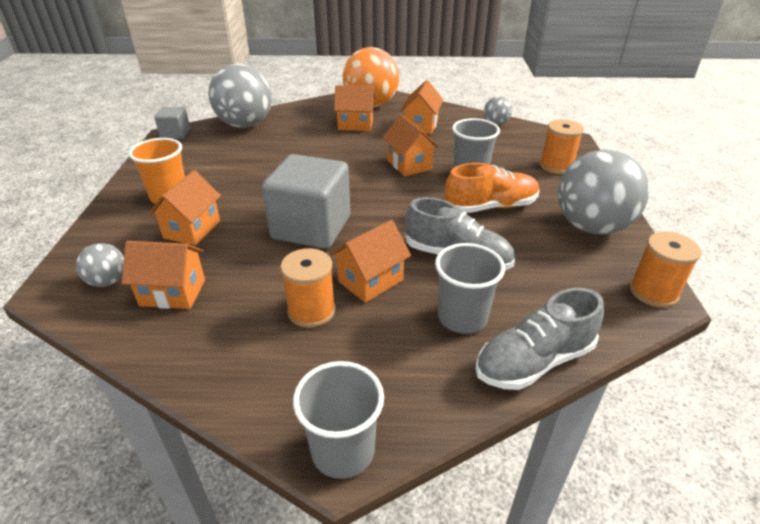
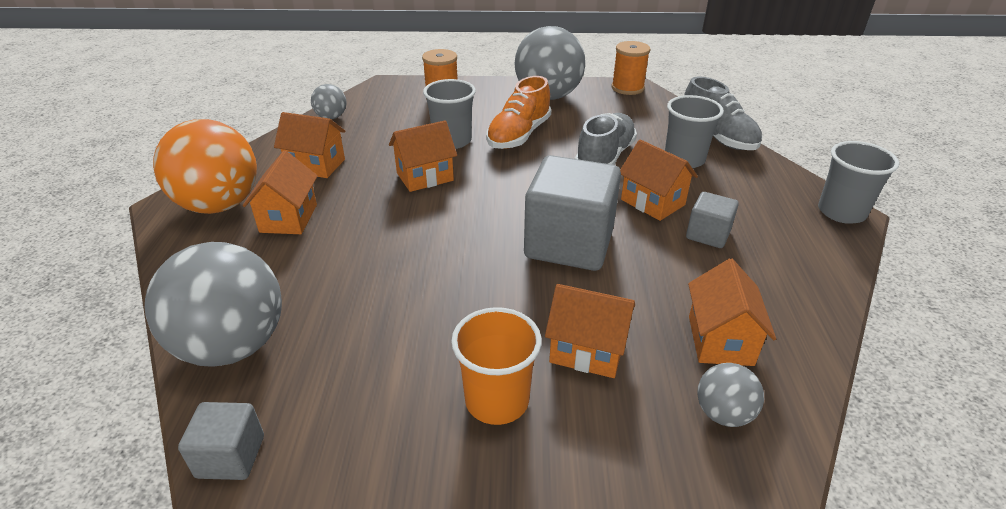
camera: 90 degrees left, 0 degrees up
(311, 311) = (708, 234): orange spool -> grey cube
(490, 207) = (519, 135): orange shoe -> orange shoe turned 135 degrees counterclockwise

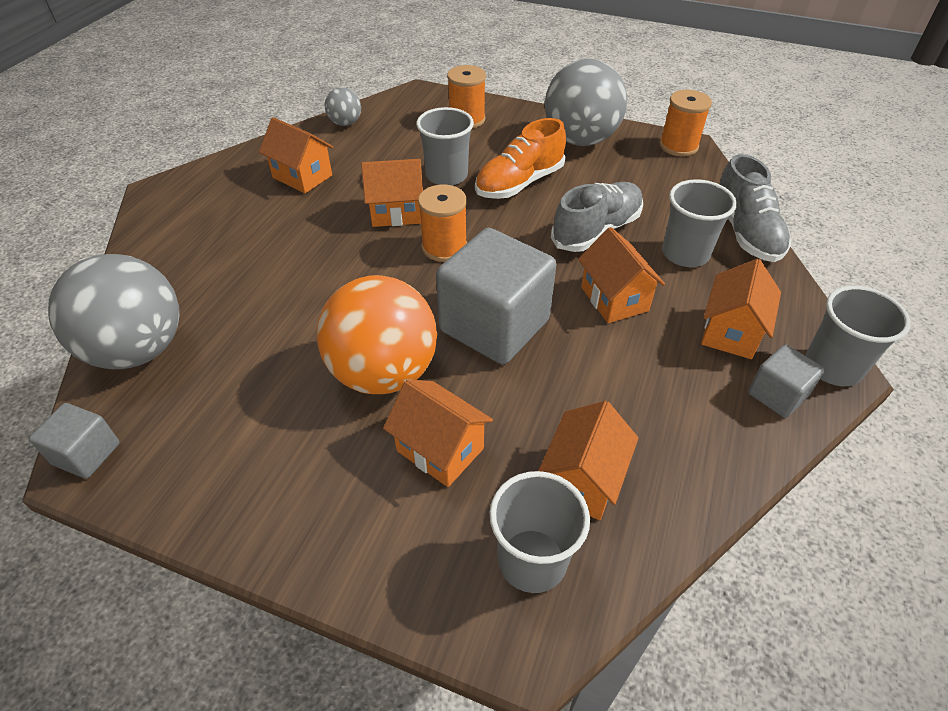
camera: 20 degrees right, 10 degrees up
(219, 205) = (198, 202): orange ball -> orange ball (383, 372)
(288, 218) = (248, 230): orange house -> orange house (731, 332)
(486, 194) = (444, 247): none -> orange spool
(497, 400) = (326, 474): orange cup -> none
(708, 234) = (651, 354): grey cube -> grey cube (777, 395)
(723, 413) = (532, 560): grey ball -> grey cup

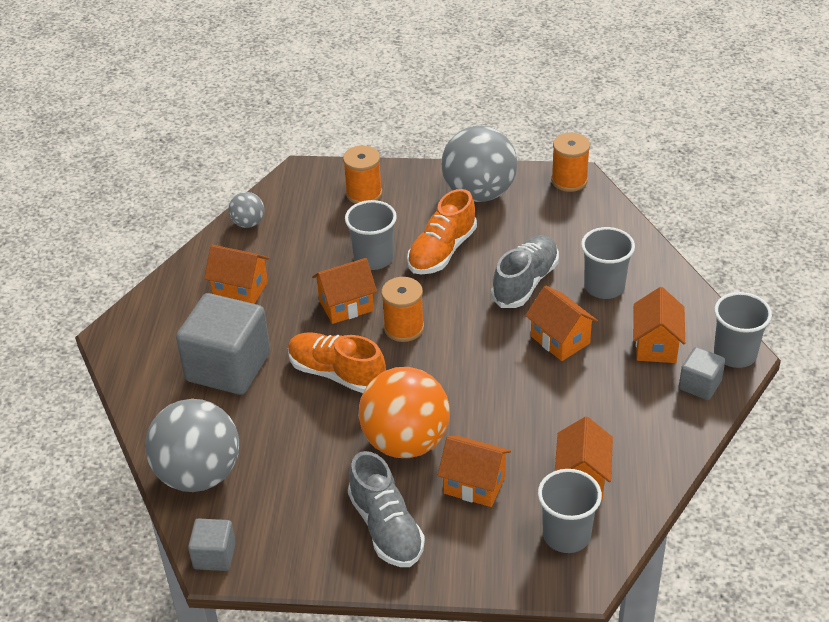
camera: 15 degrees left, 5 degrees down
(349, 277) = (336, 373): none -> orange shoe
(494, 325) = (474, 384): grey cube -> grey cube (228, 367)
(745, 232) = (647, 255): grey shoe -> grey shoe (386, 528)

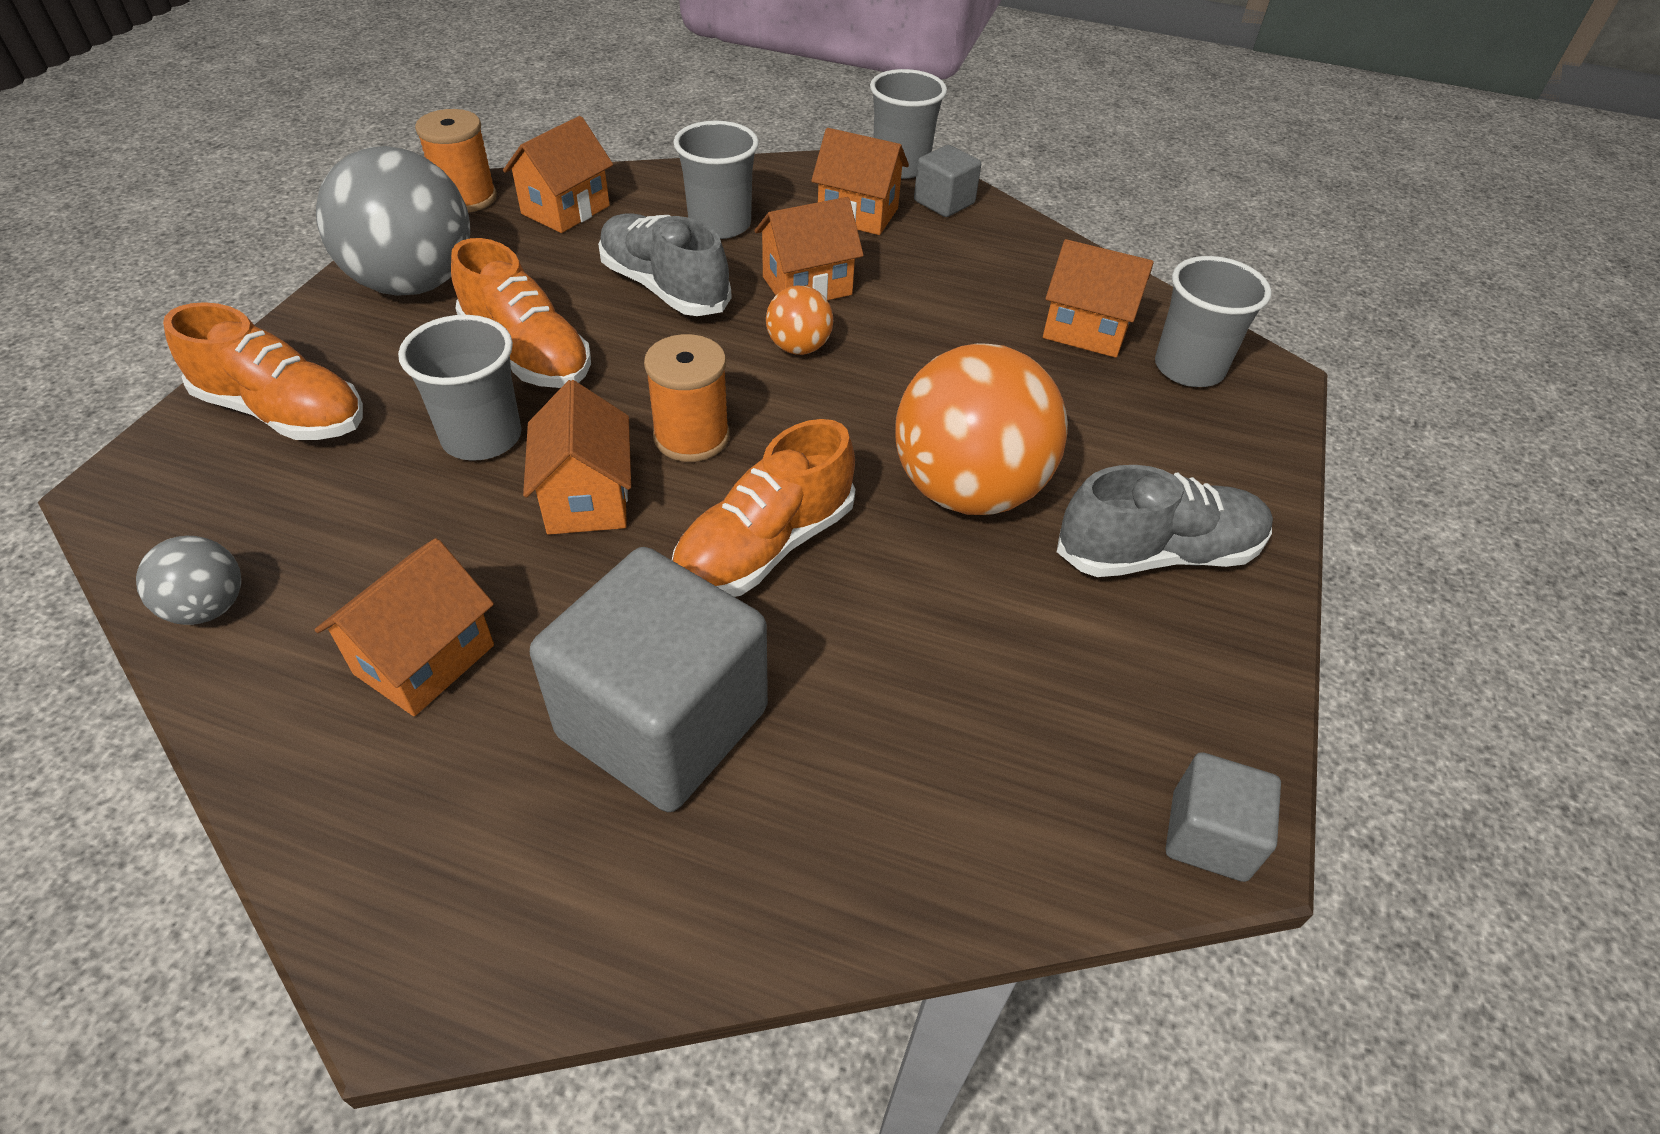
camera: 80 degrees left, 5 degrees up
(199, 474) = (974, 832): grey ball -> none
(364, 193) = (283, 413): orange spool -> orange shoe
(474, 484) = (1079, 433): orange house -> orange house (565, 210)
(497, 350) = (799, 347): none -> orange ball

